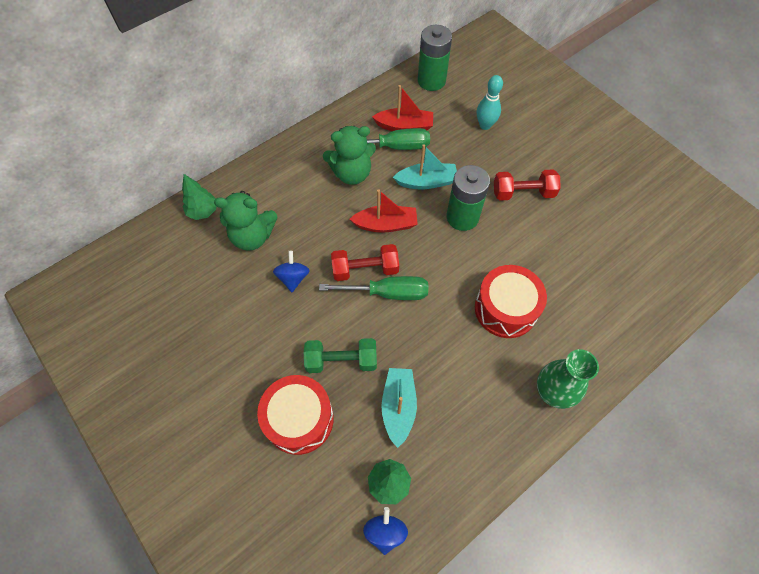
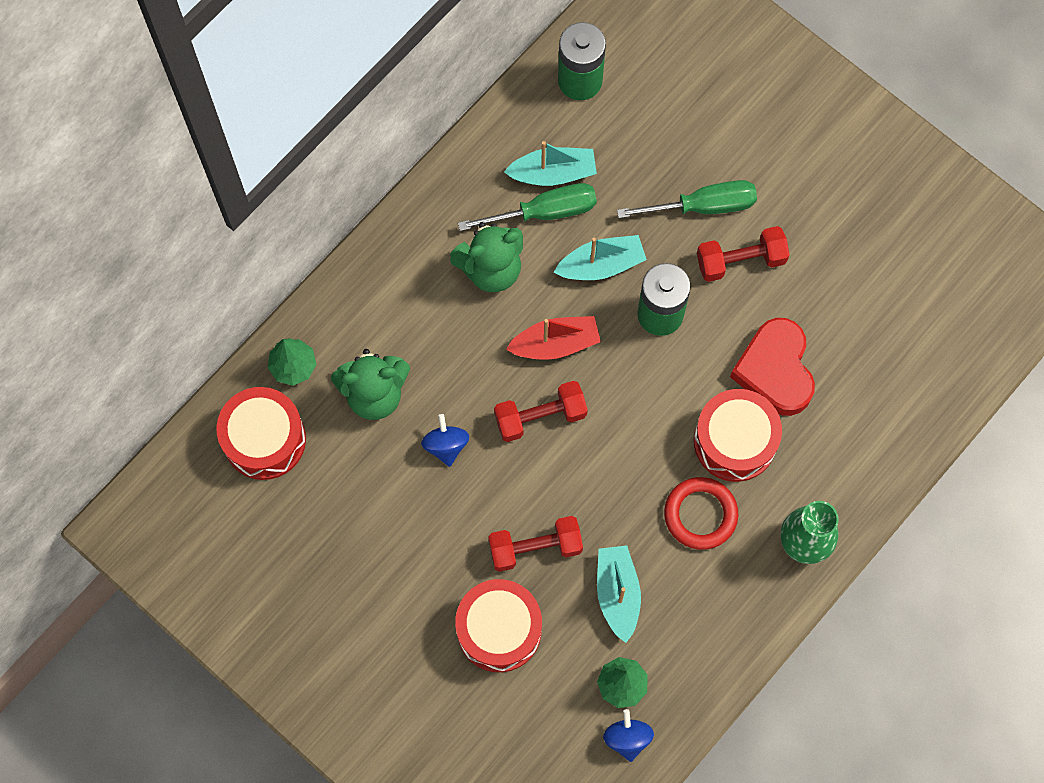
camera: 10 degrees left, 10 degrees up
(167, 254) = (264, 439): none -> red drum
(341, 360) = (535, 547): green dumbbell -> red dumbbell
(388, 293) = (577, 445): green screwdriver -> green screwdriver (704, 206)
(404, 126) = (553, 173): red boat -> turquoise boat
(473, 357) = (700, 514): none -> red ring
(485, 125) = (673, 151): turquoise bowling pin -> none
(541, 265) = (775, 370): none -> red heart

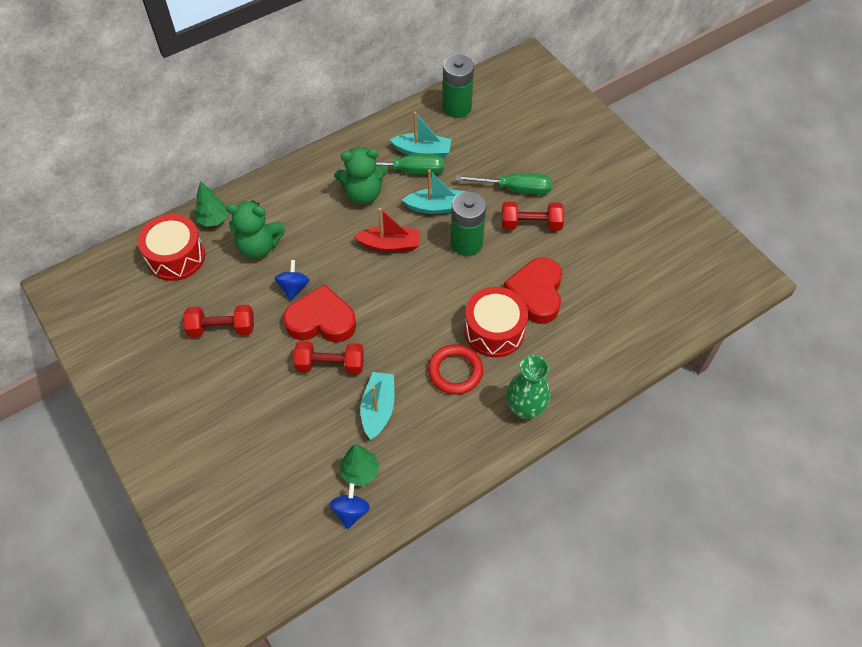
camera: 15 degrees right, 15 degrees down
(499, 630) = (284, 412): red drum -> none
(501, 486) = (321, 320): none -> red heart
(540, 416) = (364, 285): red dumbbell -> red dumbbell (222, 328)

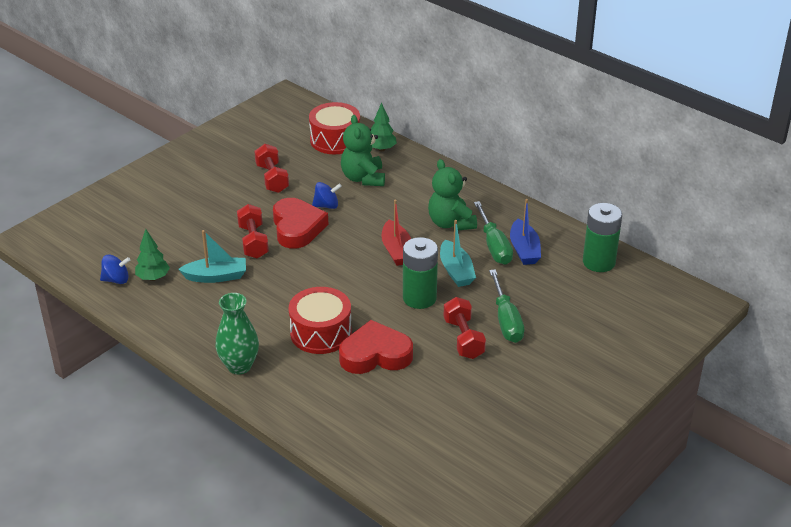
camera: 75 degrees right, 20 degrees down
(422, 151) = (524, 250): turquoise boat -> blue boat
(455, 371) = (267, 315): red ring -> none

